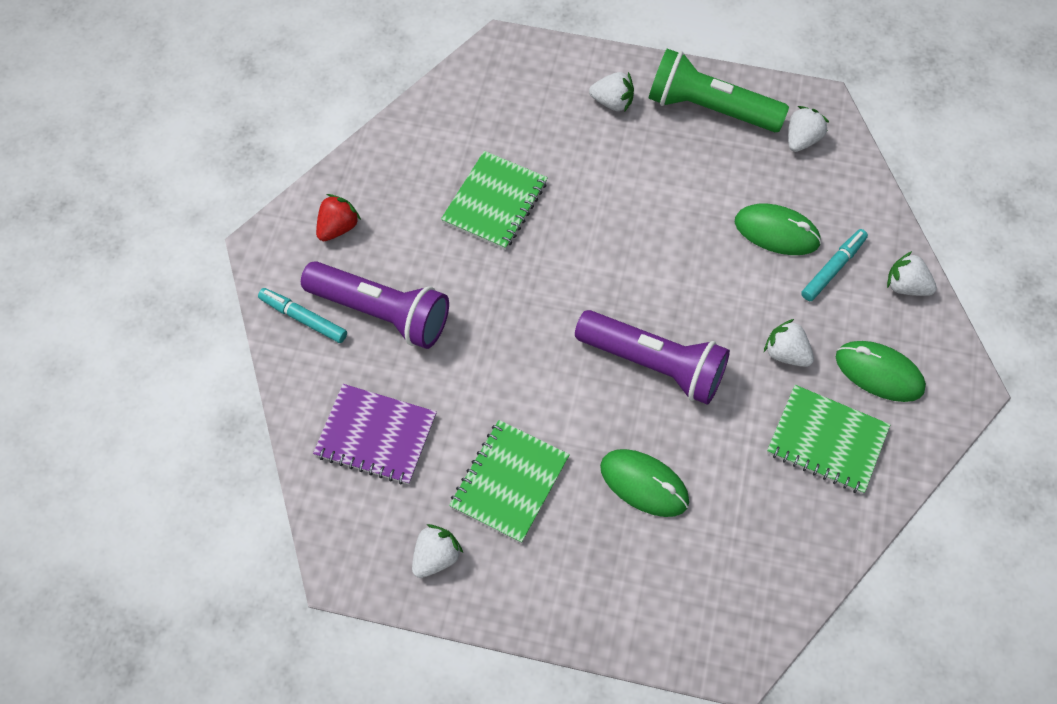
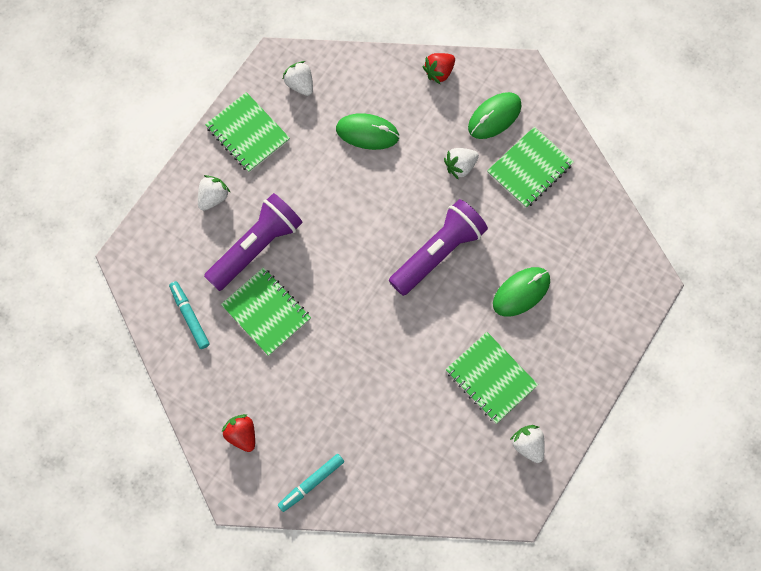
camera: 70 degrees left, 10 degrees up
(376, 435) = (425, 458): purple notebook -> none
(381, 313) = (328, 424): purple flashlight -> purple flashlight (256, 247)
(709, 108) = (248, 133): green flashlight -> green notebook
(776, 232) = (367, 133): green mouse -> green mouse turned 60 degrees clockwise
(833, 268) = (409, 110): turquoise marker -> turquoise marker (190, 316)
(906, 286) = (439, 72): white strawberry -> red strawberry

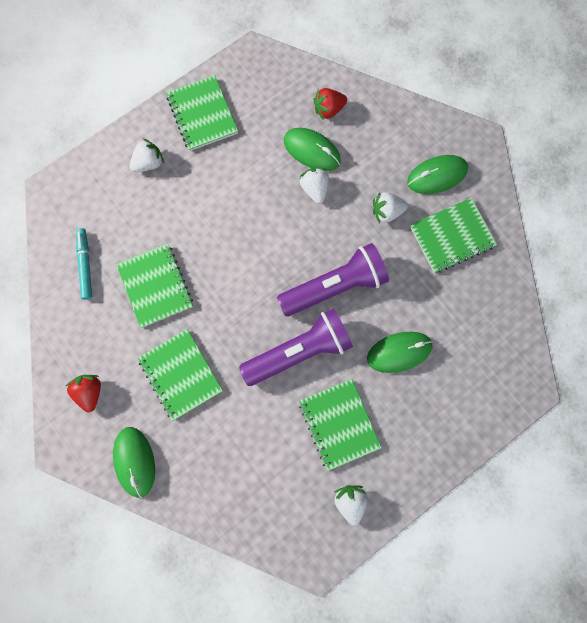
camera: 20 degrees right, 5 degrees up
(256, 247) = (170, 222): purple flashlight -> purple flashlight (299, 351)
(300, 84) = (267, 85): white strawberry -> white strawberry (314, 189)
(311, 483) = (135, 461): turquoise marker -> green mouse
(323, 386) = (181, 374): none -> green notebook
(439, 72) = (400, 116): red strawberry -> red strawberry (328, 109)

